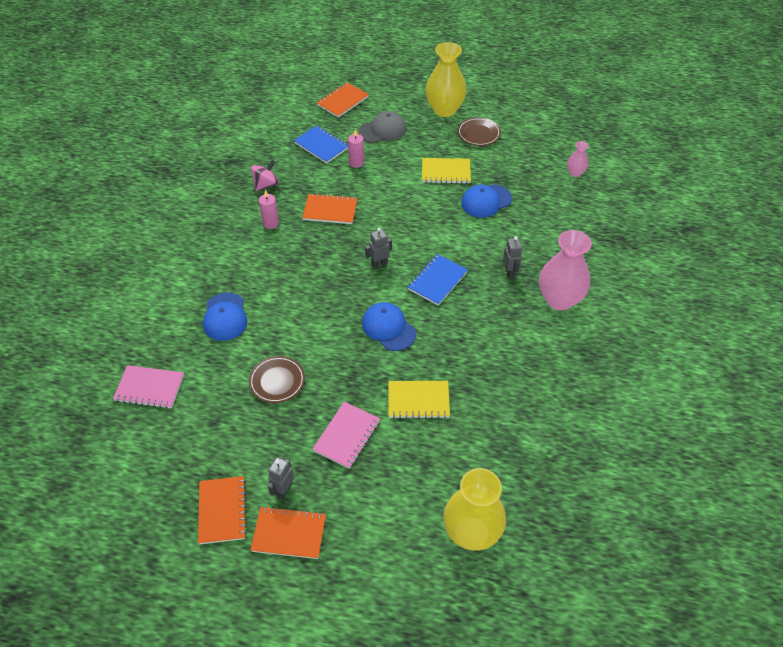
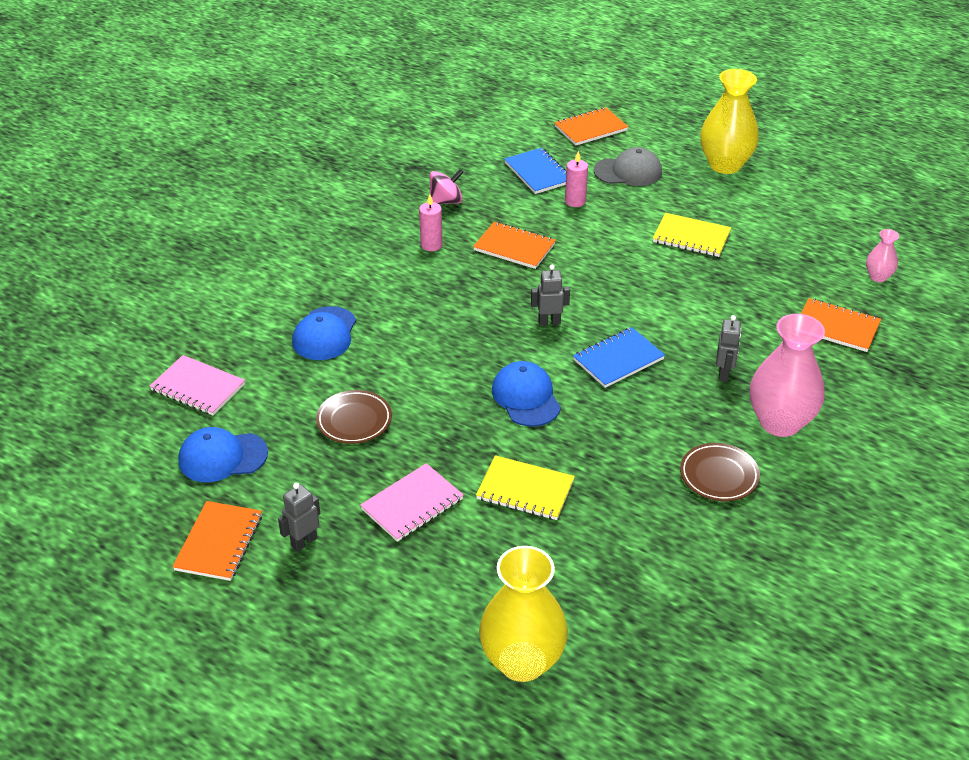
camera: 20 degrees right, 10 degrees down
(289, 533) = (287, 591): orange notebook -> orange notebook (836, 327)
(478, 134) = (759, 202): brown plate -> brown plate (719, 475)
(486, 201) = (731, 283): blue cap -> blue cap (222, 457)

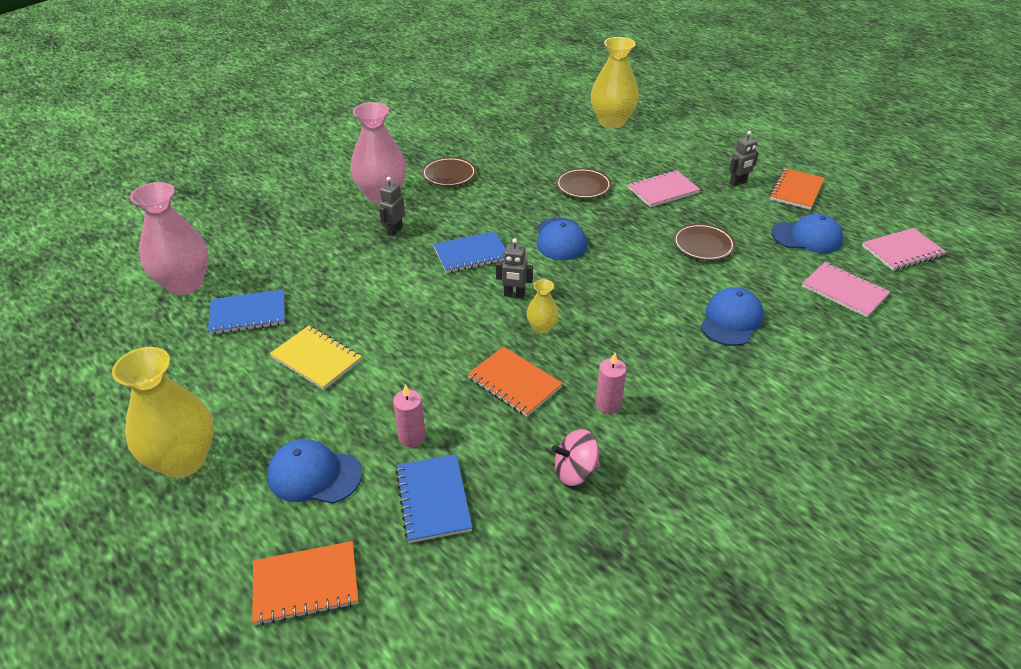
camera: 165 degrees left, 0 degrees up
(107, 457) = (902, 251): none -> pink notebook
(509, 295) = (542, 327): none -> yellow vase
(525, 490) = (583, 186): yellow notebook -> brown plate
(628, 172) = (314, 475): grey cap -> blue cap
(787, 261) = (248, 314): none -> blue notebook
(836, 327) = (271, 249): orange notebook -> none
(878, 277) = (185, 284): pink vase -> pink vase, size x2.09

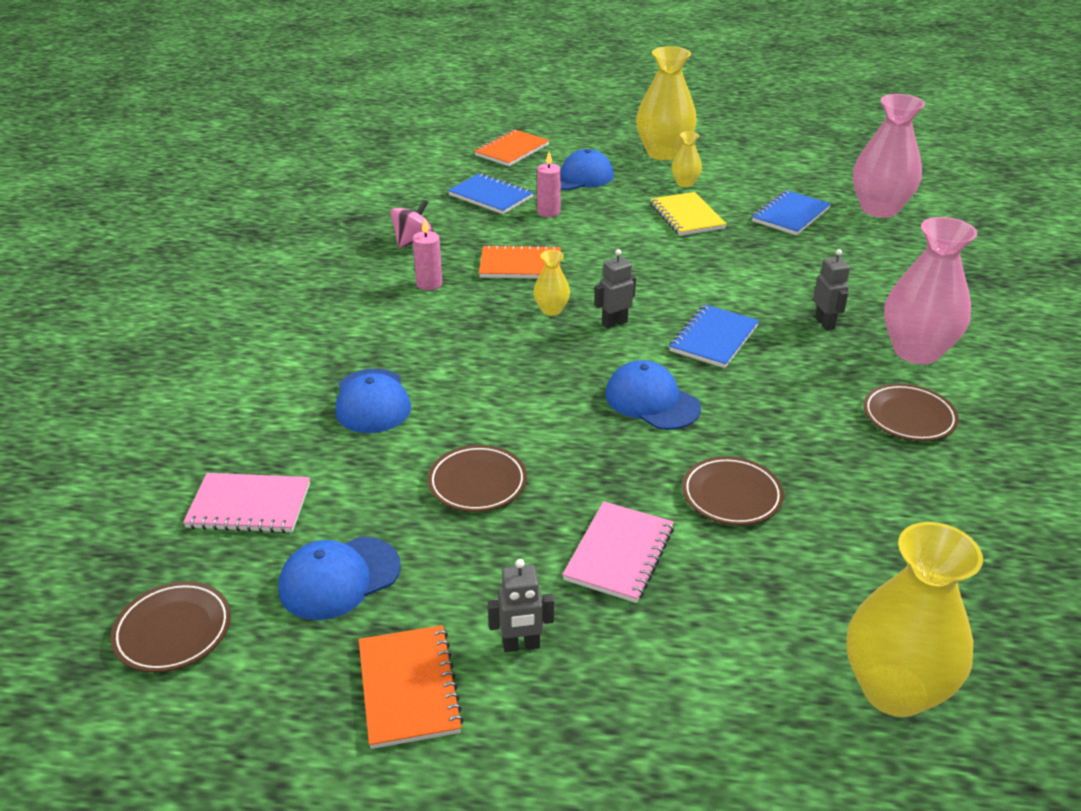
camera: 140 degrees right, 5 degrees down
(247, 400) = (685, 183): none -> yellow vase
(317, 359) = (686, 216): yellow notebook -> yellow notebook turned 75 degrees clockwise
(738, 183) = (521, 645): grey robot -> grey robot turned 120 degrees counterclockwise
(902, 251) = (173, 631): pink notebook -> brown plate

